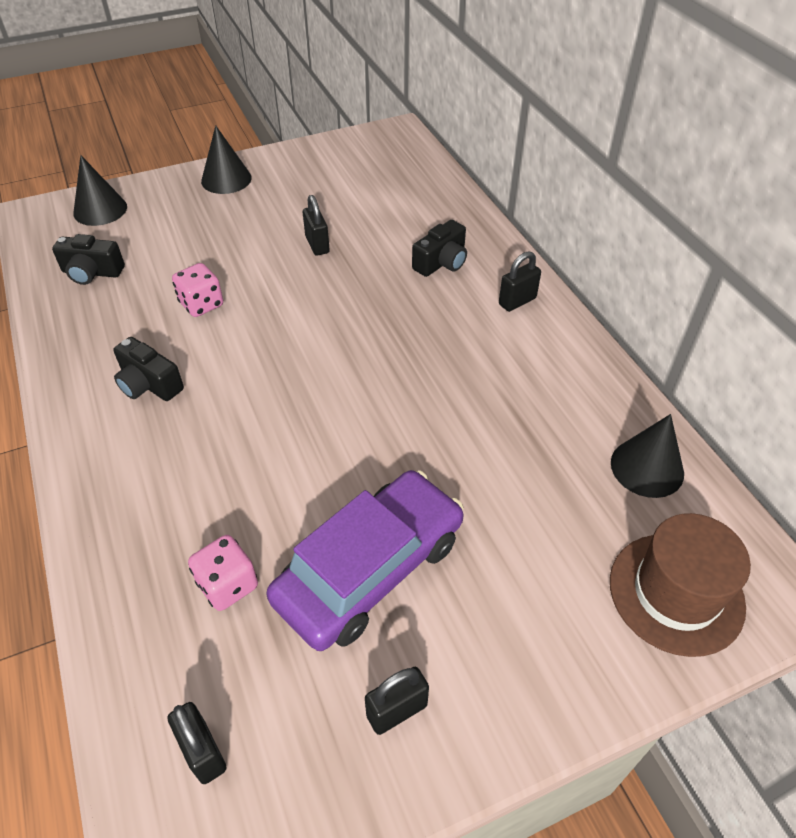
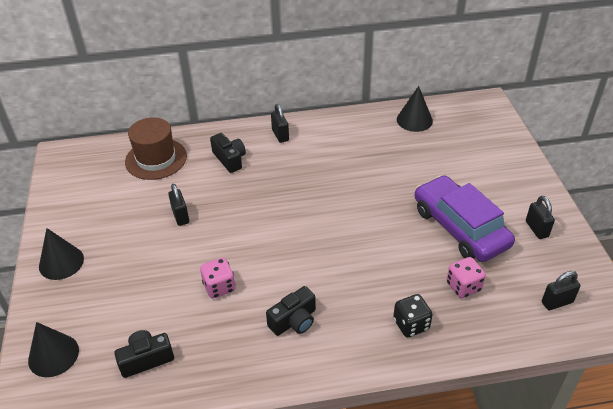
camera: 75 degrees left, 5 degrees down
(92, 272) = (146, 359): black camera -> black camera turned 135 degrees counterclockwise
(145, 518) = (411, 324): none -> black dice
(317, 245) = (180, 216): black padlock -> black padlock turned 75 degrees clockwise
(676, 593) = (484, 130): brown hat -> brown hat (156, 159)

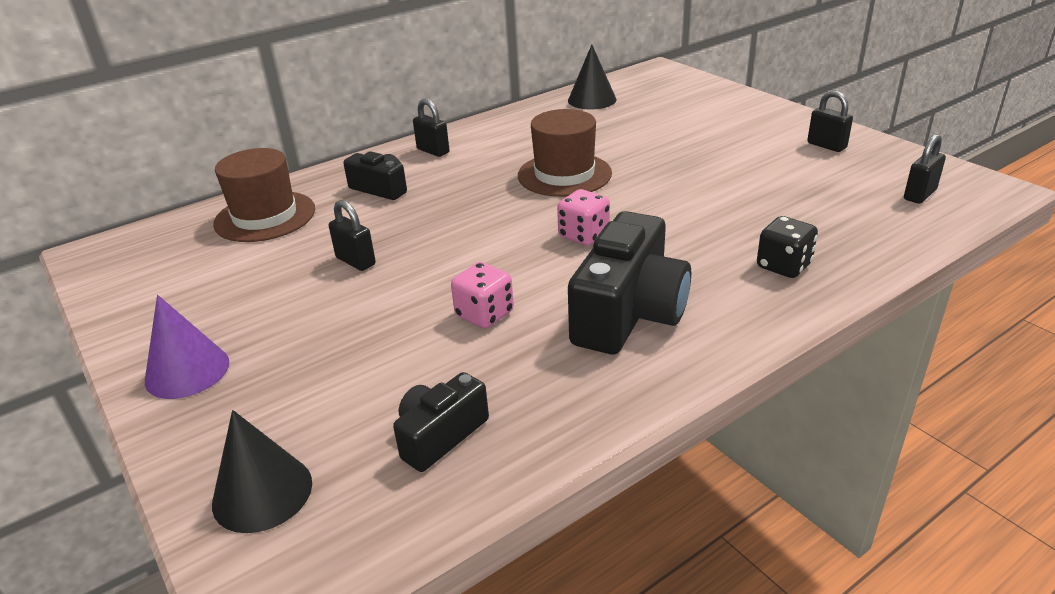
camera: 25 degrees left, 10 degrees down
(61, 262) = (187, 371): black cone -> purple cone
(294, 321) = (629, 313): black camera -> black camera, size x1.79
(342, 189) = (564, 174): none -> brown hat
(460, 227) = (742, 167): purple car -> none
(463, 286) = (804, 214): pink dice -> pink dice (583, 235)

